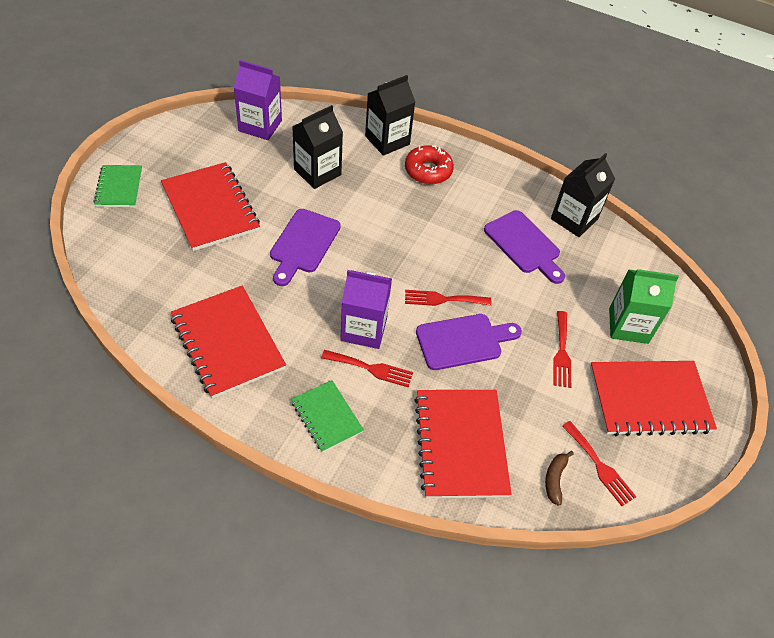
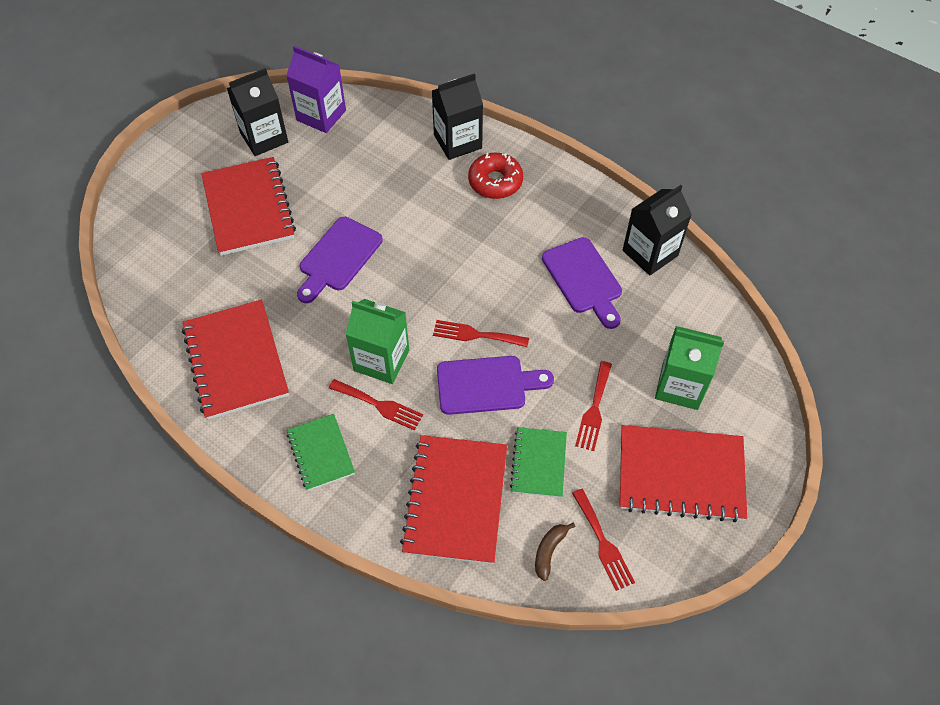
camera: 15 degrees right, 5 degrees up
(119, 187) = (159, 177): green notebook -> green notebook (538, 463)
(317, 172) = (371, 174): black carton -> black carton (264, 137)
(364, 329) = (381, 360): purple carton -> green carton

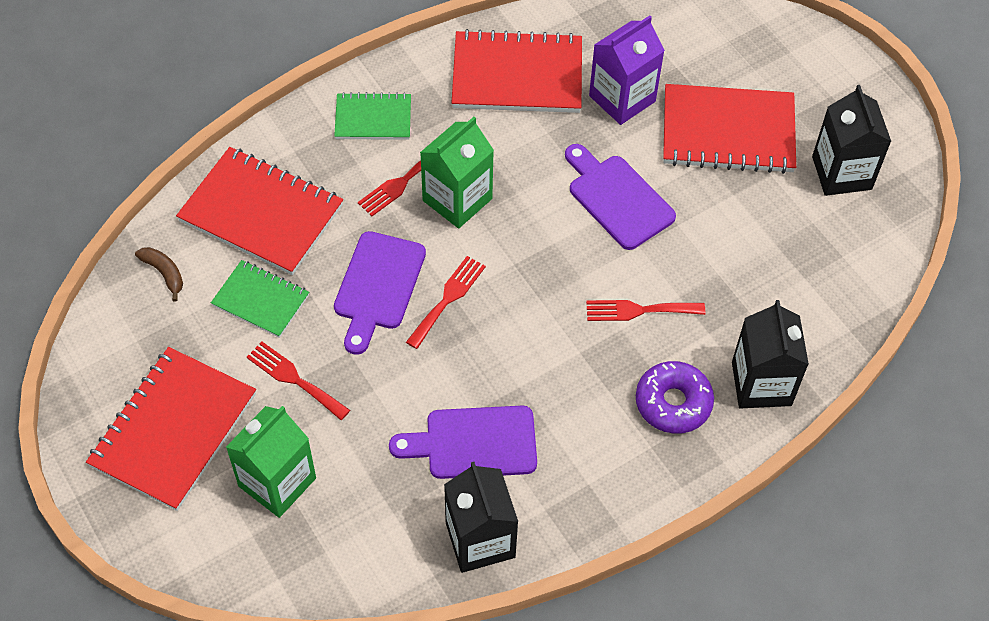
camera: 110 degrees right, 0 degrees up
(321, 115) = (863, 243): purple carton -> purple carton (622, 98)
(495, 182) = (673, 403): red donut -> purple donut
(603, 543) = (144, 323): red fork -> red fork (639, 310)

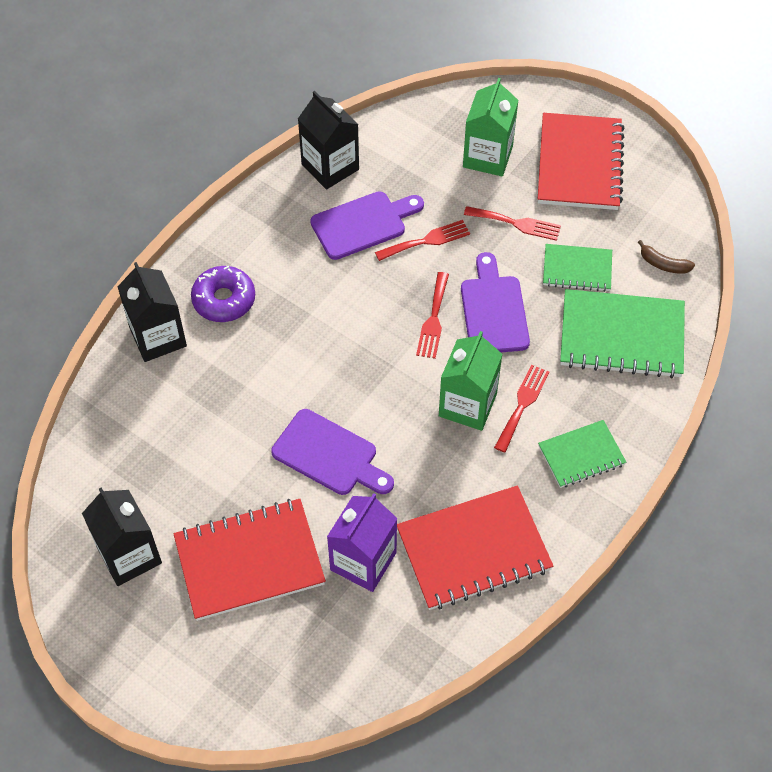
camera: 160 degrees right, 0 degrees up
(261, 213) = (621, 336): red notebook -> green notebook
(639, 310) = (275, 362): red fork -> red fork (427, 241)

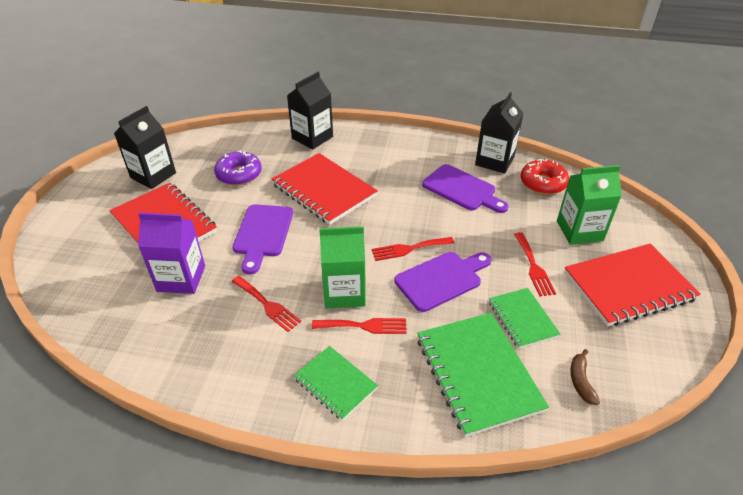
camera: 65 degrees right, 15 degrees down
(224, 300) = (356, 152): purple donut -> purple donut (239, 174)
(396, 144) = (543, 183): none -> red donut
(427, 241) = (474, 223): red fork -> red fork (267, 305)
(473, 550) = (212, 339): red notebook -> red notebook (324, 190)

